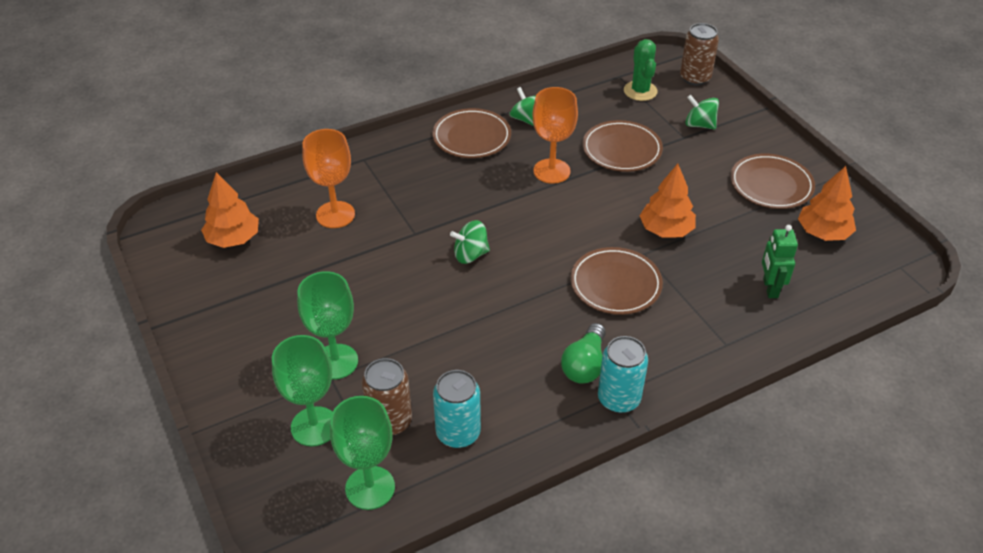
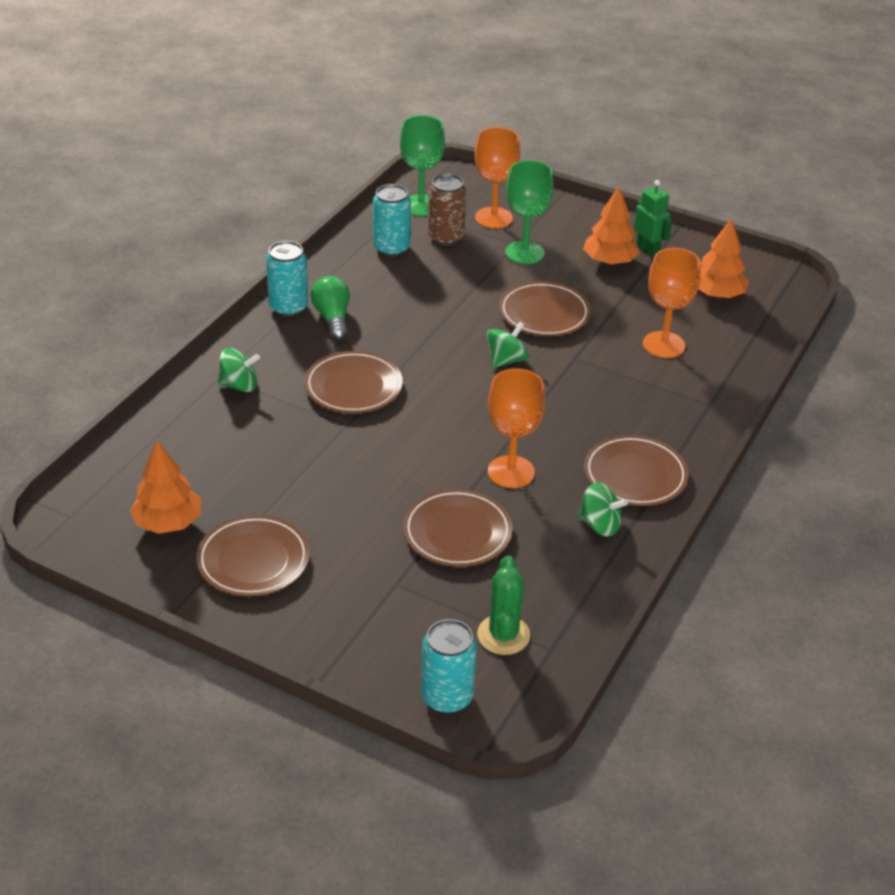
camera: 145 degrees right, 5 degrees down
(314, 426) = (493, 218): green goblet -> orange goblet
(393, 284) = (544, 313): none -> brown plate
(640, 91) = (503, 635): green cactus -> green cactus turned 45 degrees clockwise
(666, 230) = (340, 457): orange tree -> orange tree (609, 261)
(695, 78) = (447, 697): brown can -> turquoise can
(699, 125) = (389, 613): green spinning top -> green spinning top (239, 385)
(770, 288) = (202, 440): green robot -> green robot (648, 250)

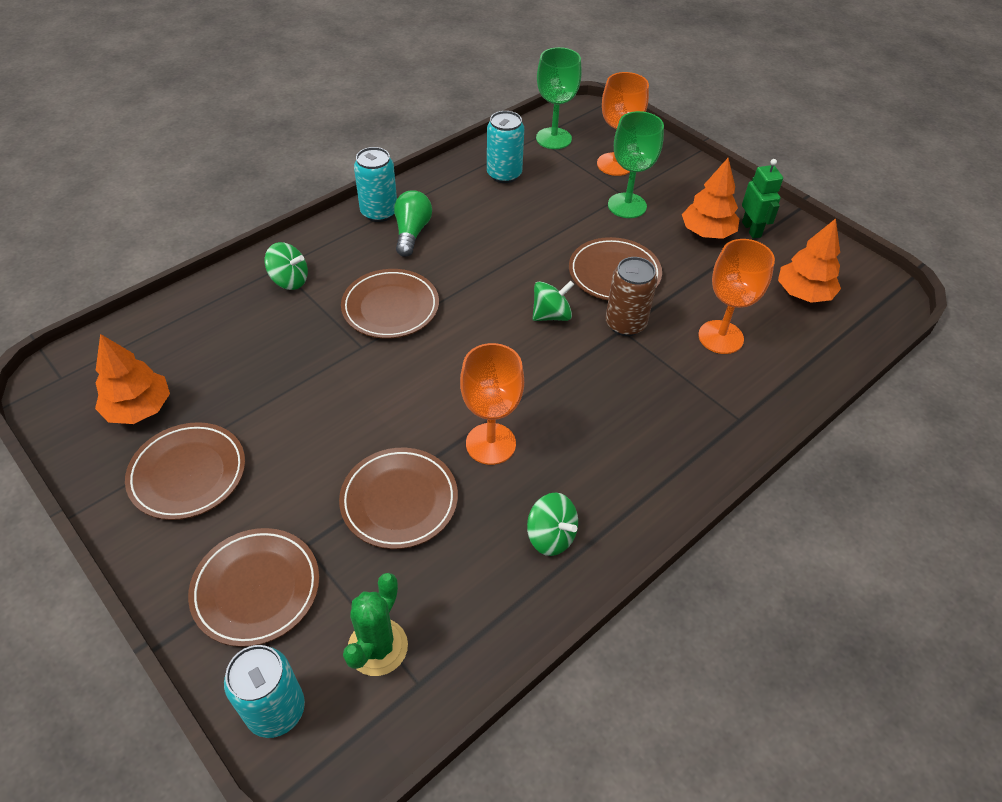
camera: 20 degrees right, 10 degrees up
(446, 237) = (560, 174): brown can -> brown can (625, 324)
(635, 475) = (618, 484): brown plate -> brown plate (256, 589)

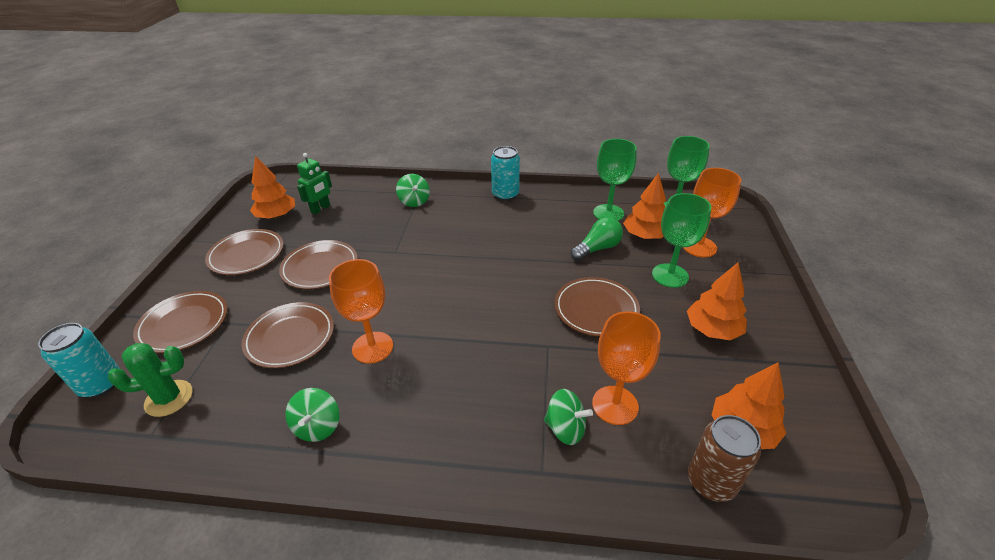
camera: 50 degrees right, 10 degrees down
(390, 307) = (438, 242): brown plate -> brown plate (320, 267)
(412, 232) = (506, 213): green light bulb -> green light bulb (597, 248)
(504, 174) = (608, 213): turquoise can -> green goblet
(551, 315) = (516, 305): green spinning top -> green spinning top (565, 428)
(562, 179) = (644, 236): none -> orange tree
(625, 324) = (556, 344): brown can -> brown can (711, 481)
(751, 229) = (759, 352): green robot -> green robot (321, 209)

